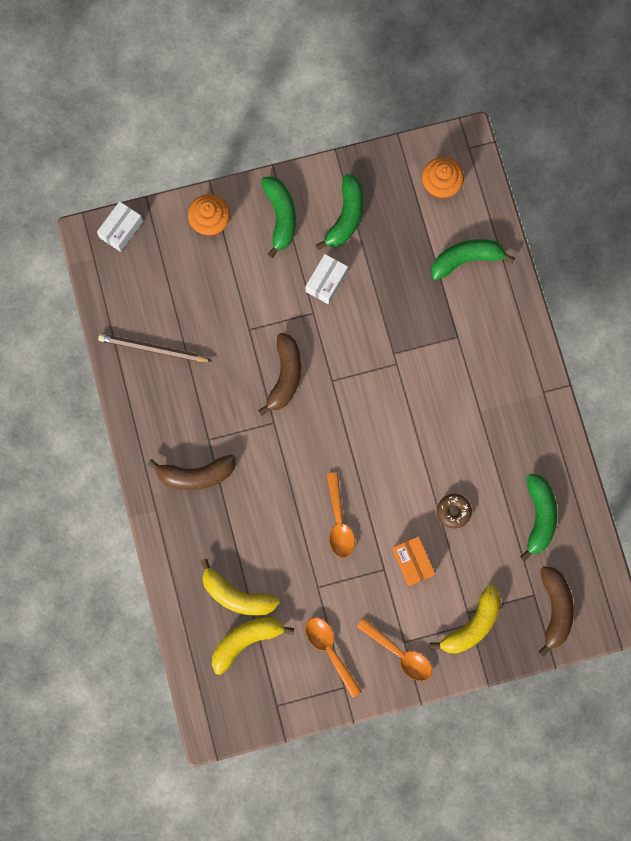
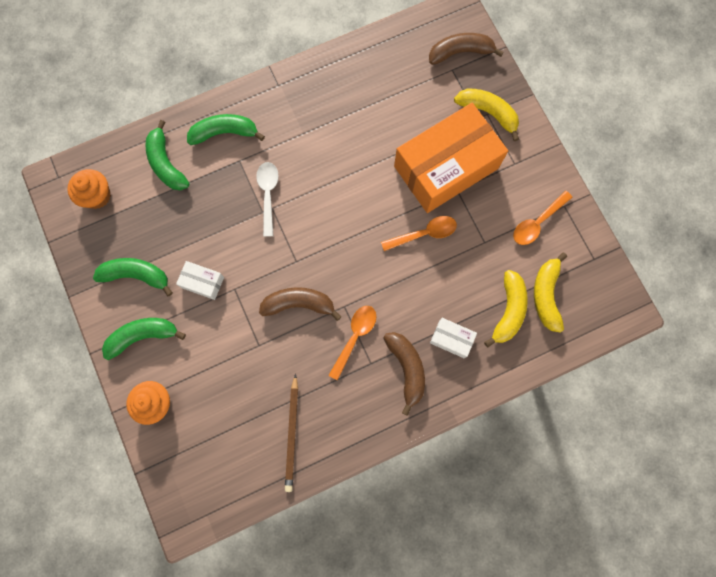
camera: 100 degrees left, 0 degrees up
(121, 229) = (173, 492): white box -> white box (451, 339)
(246, 641) = (546, 295): yellow banana -> yellow banana turned 45 degrees clockwise
(399, 653) = (525, 166): orange spoon -> orange spoon (354, 337)
(412, 362) = (268, 195): none -> white spoon
(412, 562) = (446, 167): orange box -> orange box, size x2.47
(453, 511) = (395, 141): brown donut -> none
(539, 517) = (386, 74): green banana -> green banana (224, 133)

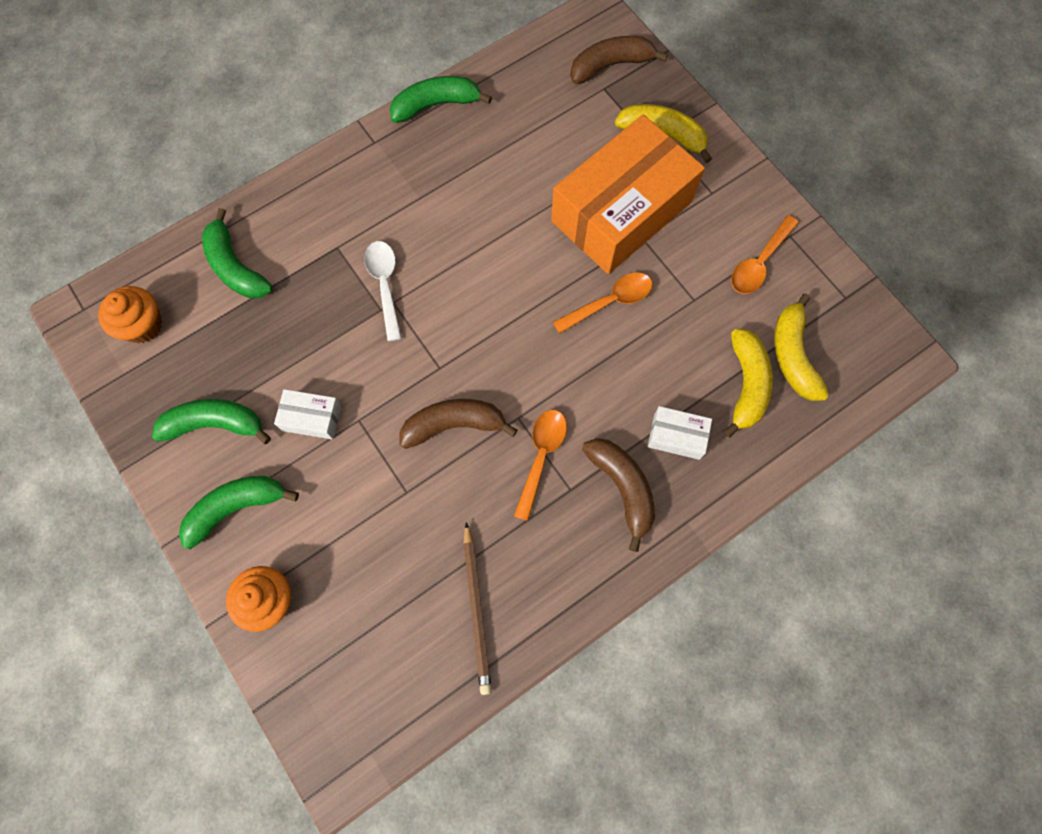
camera: 10 degrees left, 5 degrees down
(224, 133) = (311, 214): green banana -> green banana (436, 105)

